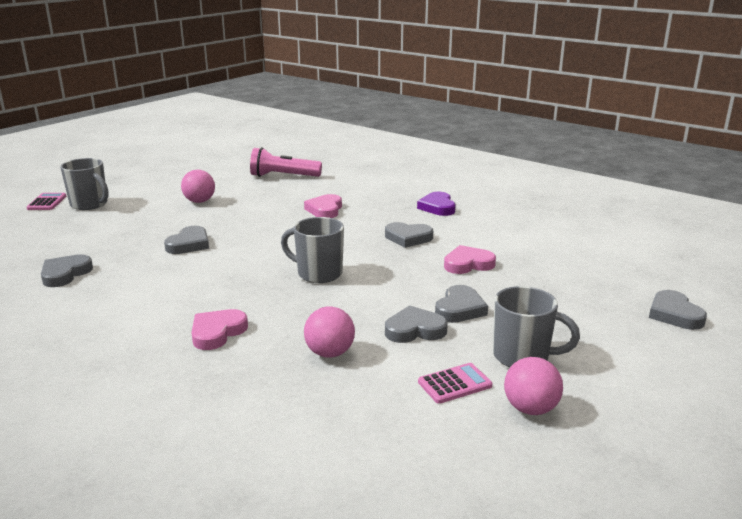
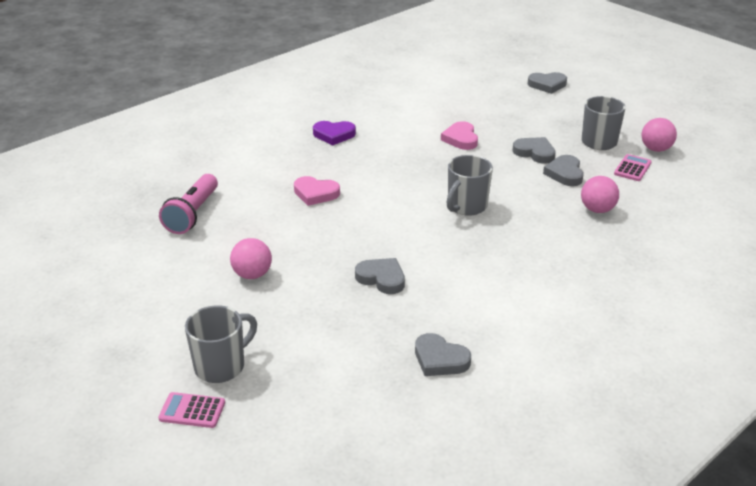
camera: 80 degrees left, 10 degrees up
(217, 332) = (567, 259): pink heart -> none
(408, 238) = (401, 157): grey heart -> none
(454, 384) = (632, 168): pink calculator -> pink calculator turned 45 degrees clockwise

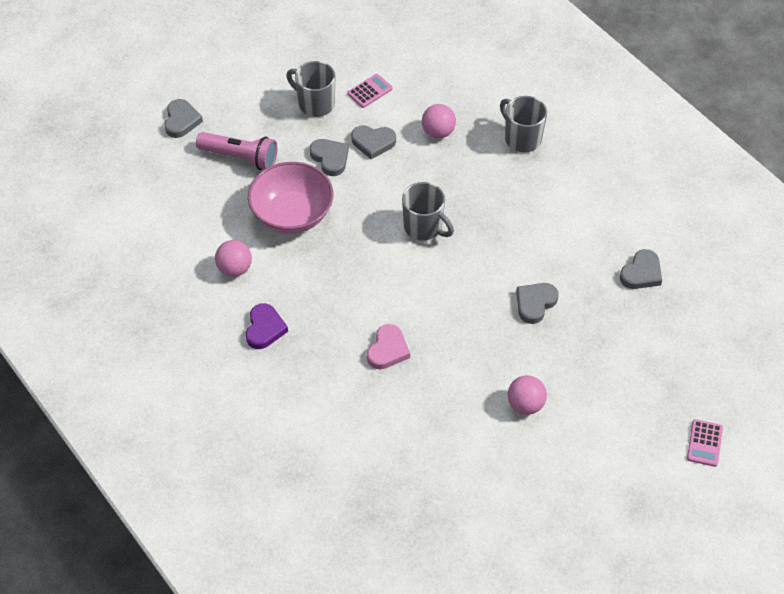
camera: 85 degrees left, 20 degrees up
(192, 214) = (416, 462): pink flashlight -> pink flashlight (240, 157)
(221, 366) = (652, 425): grey mug -> grey mug (522, 138)
(461, 139) = (292, 214): pink heart -> pink bowl
(535, 153) = (330, 158): grey heart -> grey heart turned 105 degrees clockwise
(632, 168) = (370, 91): pink calculator -> pink calculator turned 105 degrees clockwise
(656, 149) = (336, 66): pink ball -> pink ball (235, 269)

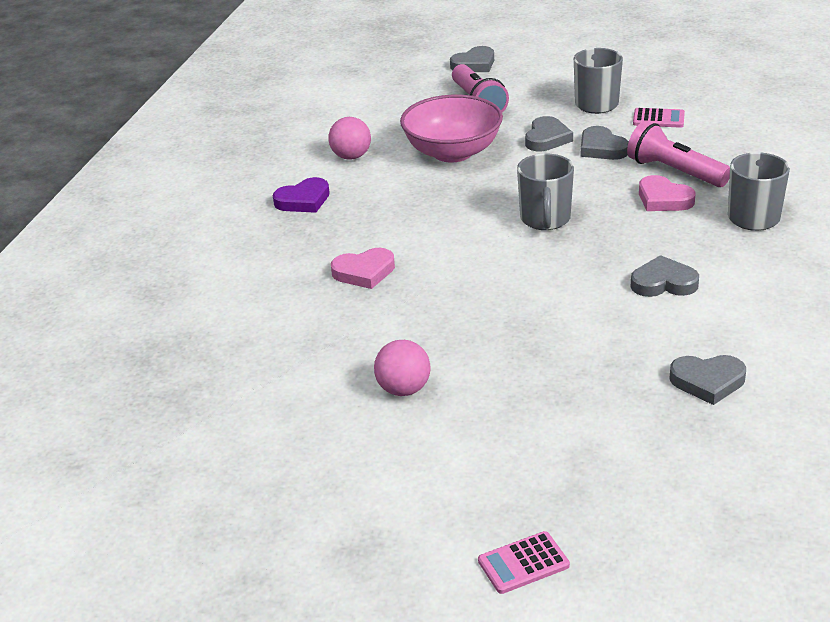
camera: 55 degrees right, 20 degrees down
(438, 132) = (675, 171): pink ball -> pink flashlight
(461, 160) = (663, 199): none -> pink heart
(535, 303) = (550, 329): grey heart -> grey heart (663, 283)

